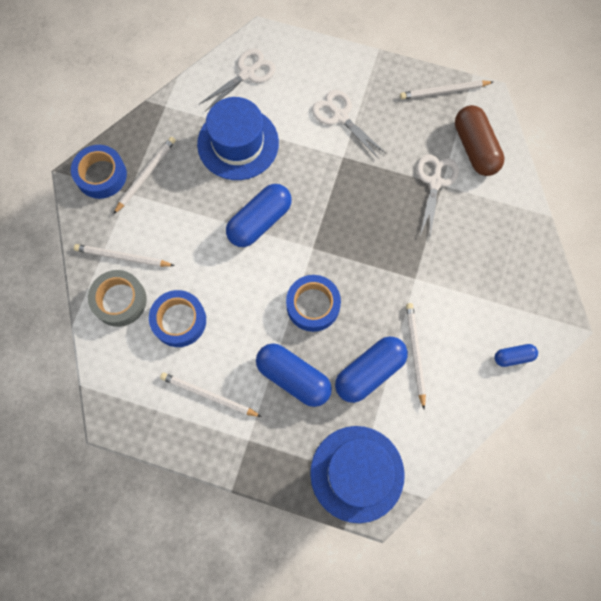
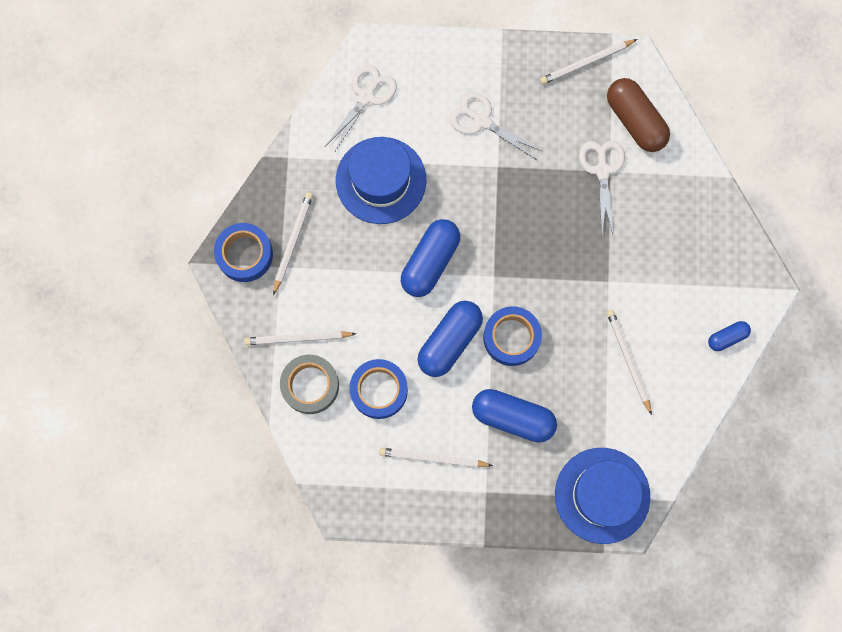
camera: 15 degrees left, 5 degrees up
(369, 372) = (587, 391): blue capsule -> blue capsule (449, 341)

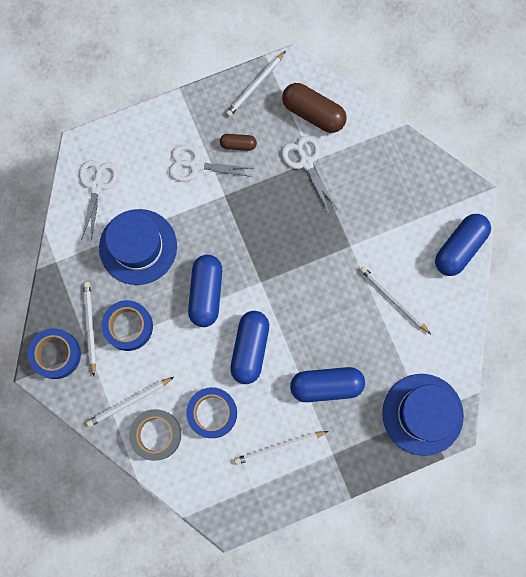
camera: 25 degrees left, 0 degrees up
(511, 337) = (296, 323): blue tape -> blue tape (128, 326)
(537, 119) = (238, 144): none -> brown capsule
(727, 337) = (459, 248): blue capsule -> blue capsule, size x1.90

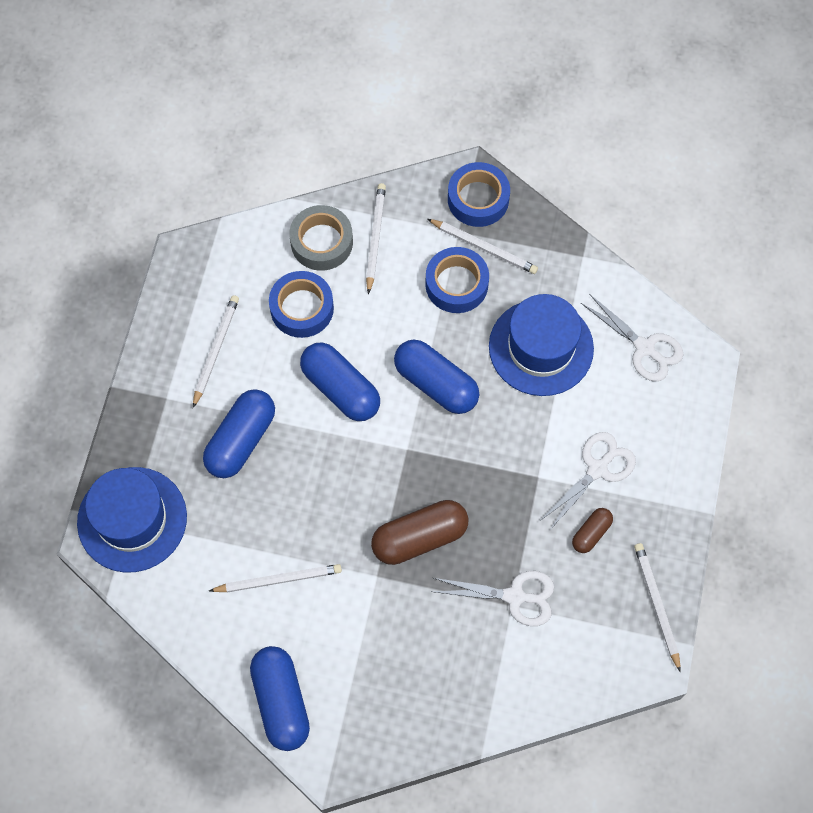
camera: 125 degrees right, 10 degrees down
(313, 113) = (572, 649): brown capsule -> brown capsule (419, 537)

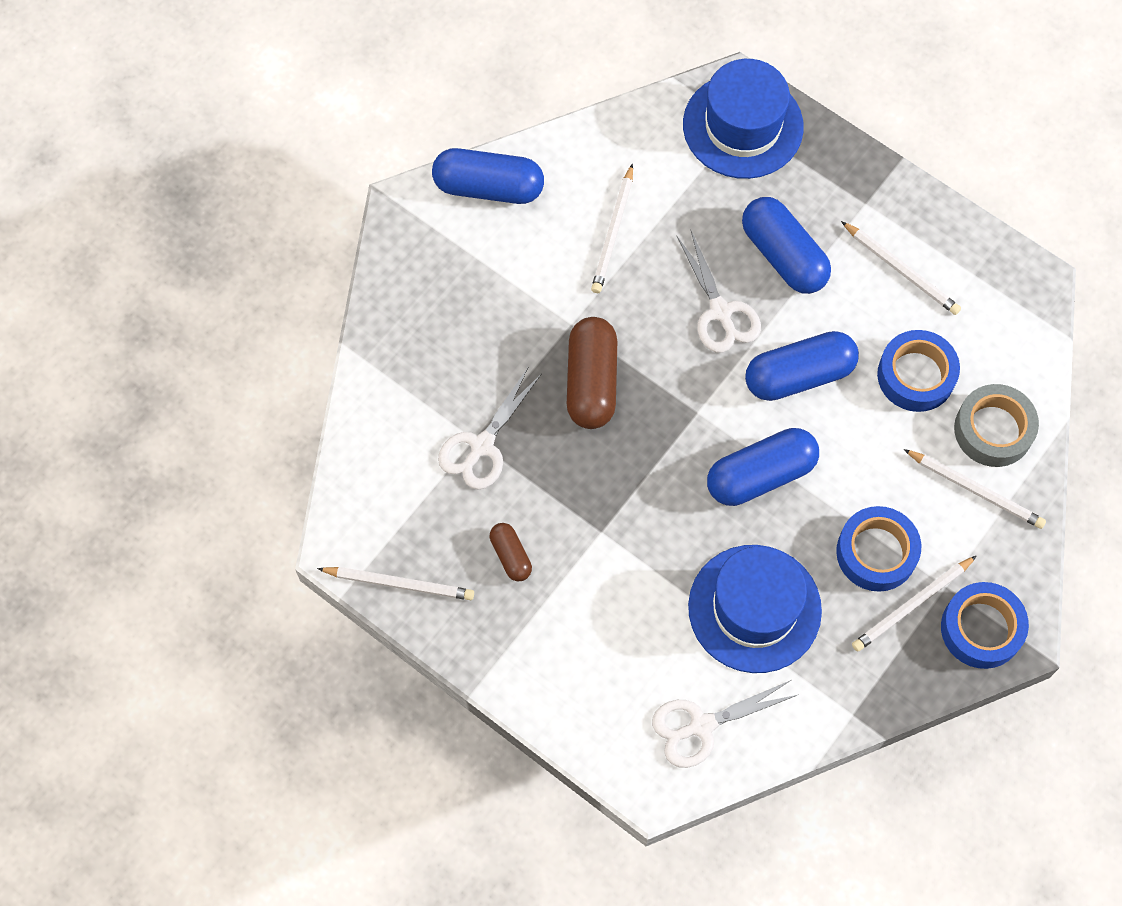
camera: 115 degrees right, 0 degrees up
(597, 469) = (579, 598): white scissors -> white scissors (720, 311)

